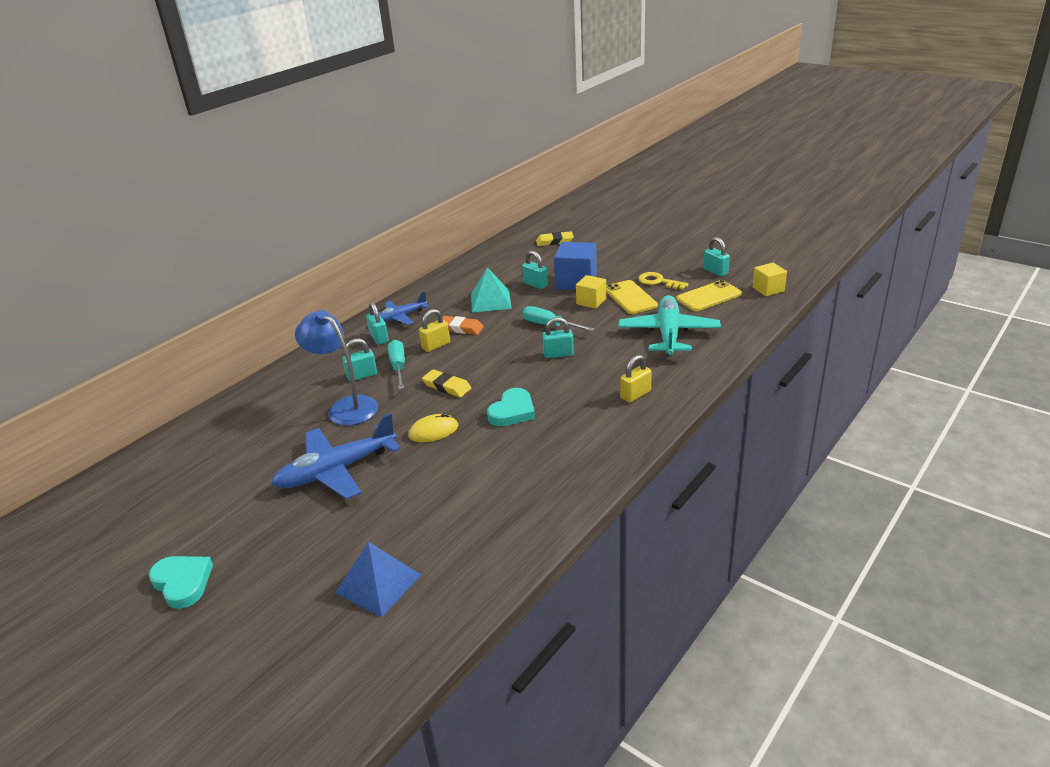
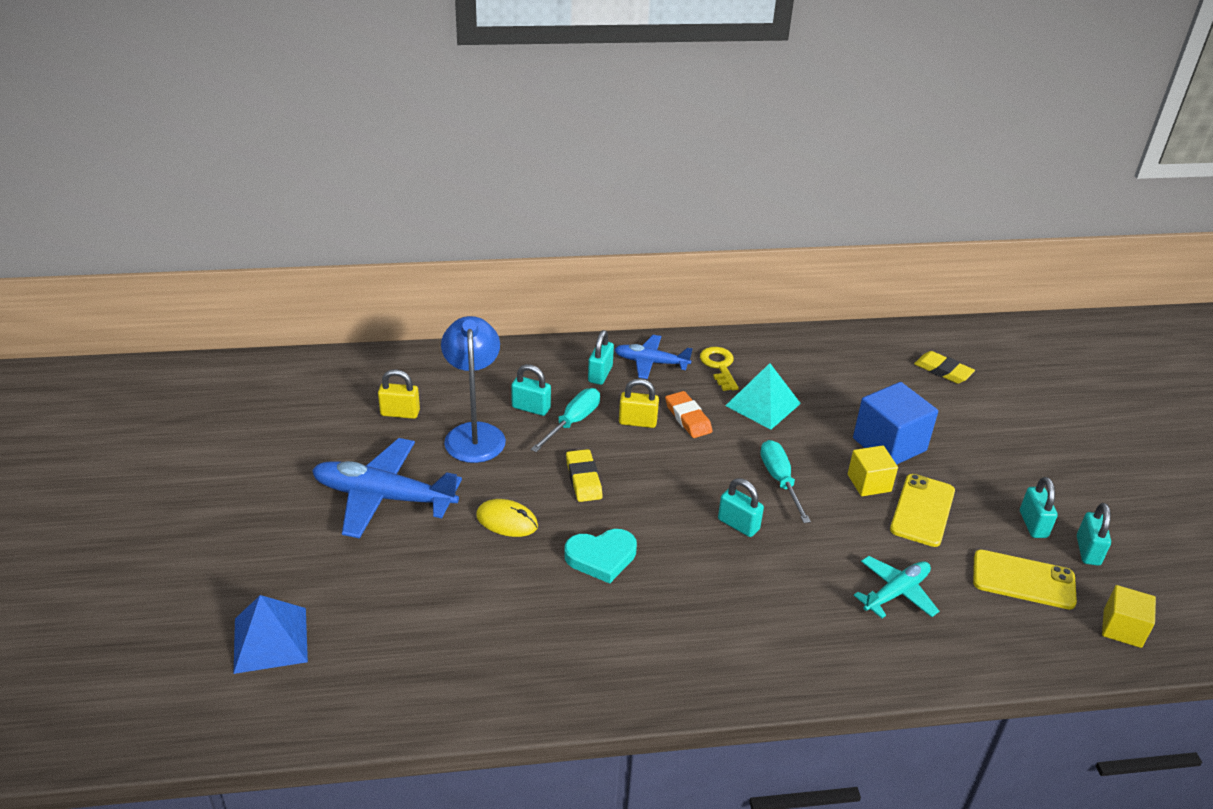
camera: 40 degrees right, 5 degrees up
(182, 583) = (165, 513): turquoise heart -> none
(535, 284) = (839, 416): turquoise padlock -> turquoise padlock (1033, 524)
(635, 395) = (745, 640): yellow padlock -> yellow padlock (400, 413)
(658, 281) = (989, 513): yellow key -> yellow key (719, 366)
(668, 334) = (896, 593): turquoise plane -> turquoise plane, size x0.59

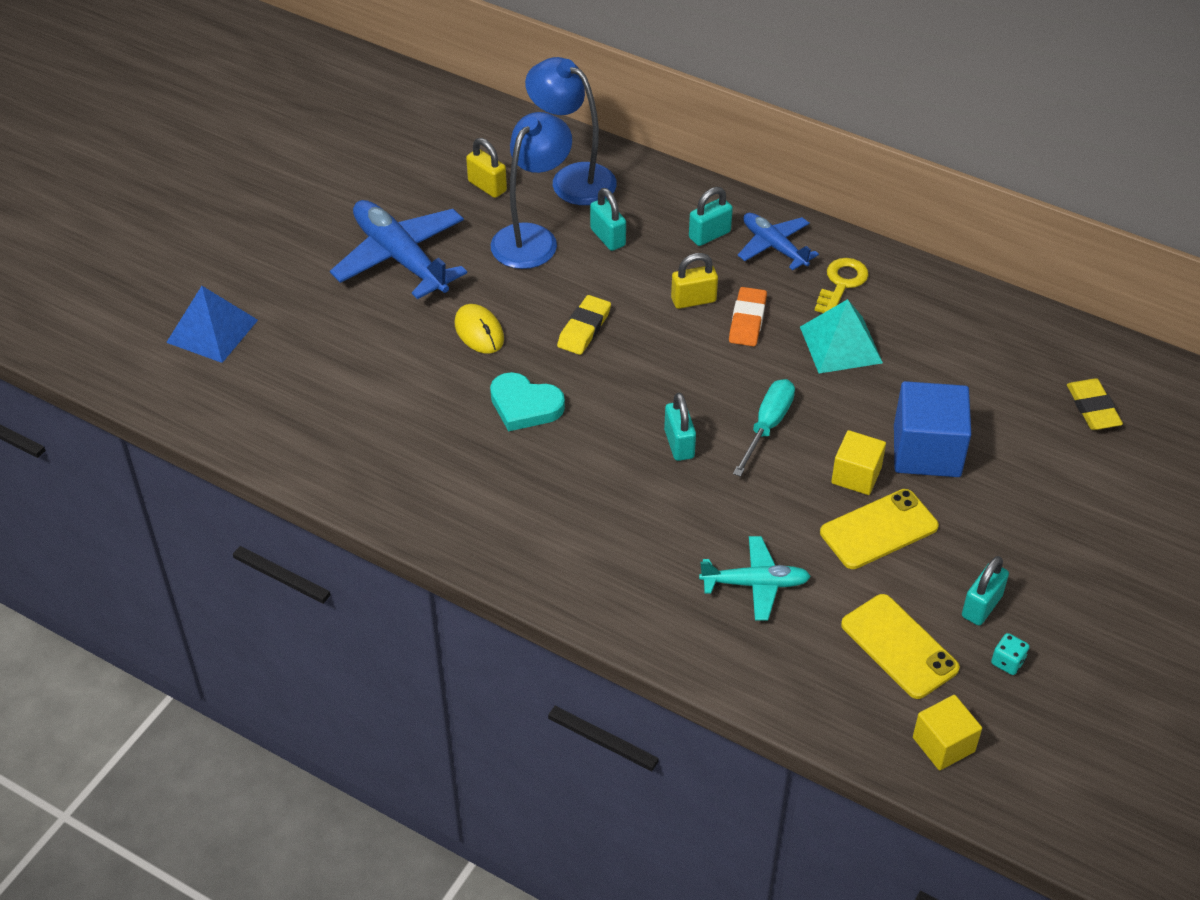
camera: 40 degrees right, 10 degrees up
(461, 379) = (573, 178): none -> blue lamp
(572, 422) = (631, 270): turquoise screwdriver -> none
(637, 422) = (693, 300): yellow padlock -> yellow padlock turned 60 degrees counterclockwise
(1088, 551) = (1007, 662): turquoise padlock -> turquoise dice

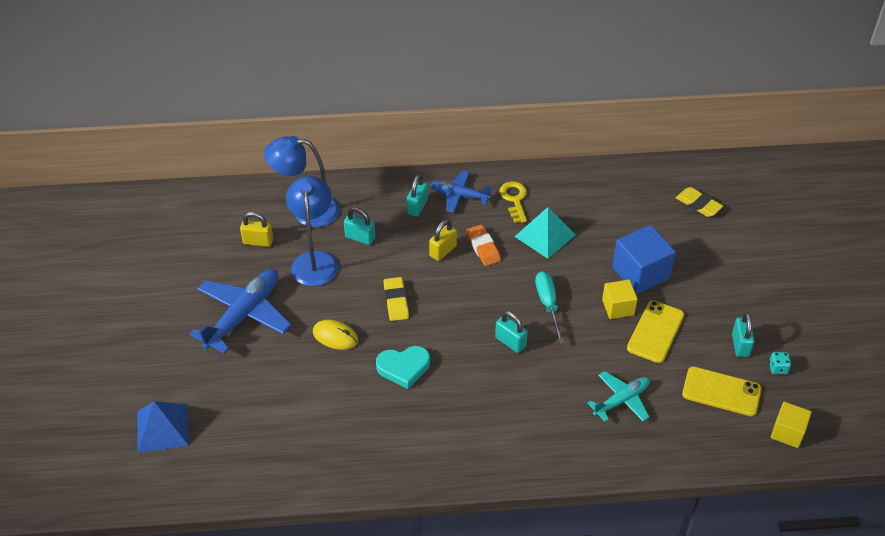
camera: 35 degrees left, 0 degrees up
(400, 258) = (244, 315): blue plane -> blue plane turned 105 degrees clockwise

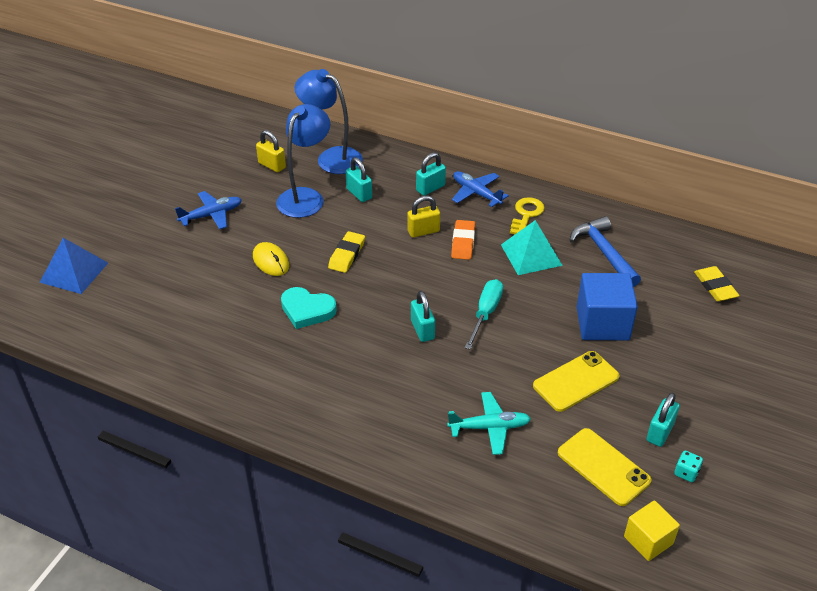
camera: 30 degrees right, 5 degrees down
(244, 315) = (212, 215): blue plane -> blue plane, size x0.59
(598, 209) = (604, 252): none -> blue hammer
(618, 307) = (554, 344): yellow cube -> none

